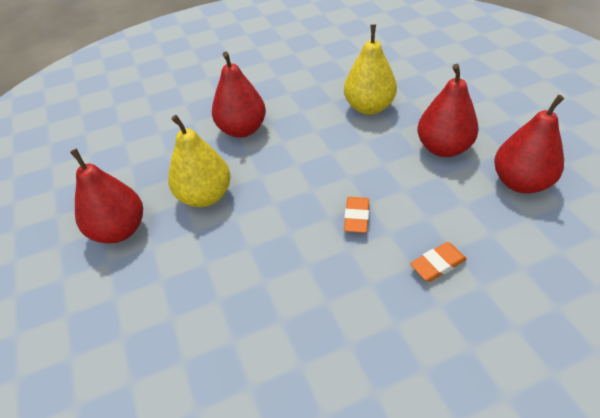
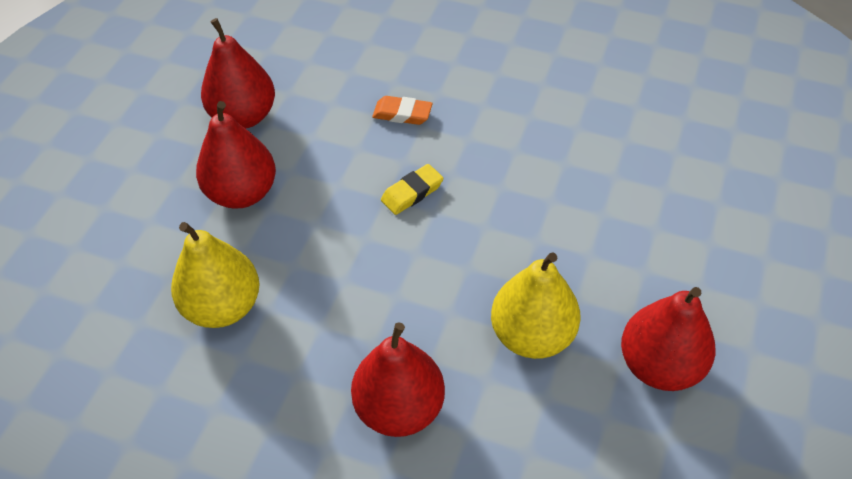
camera: 140 degrees left, 5 degrees up
(356, 217) = (412, 192): orange eraser -> yellow eraser

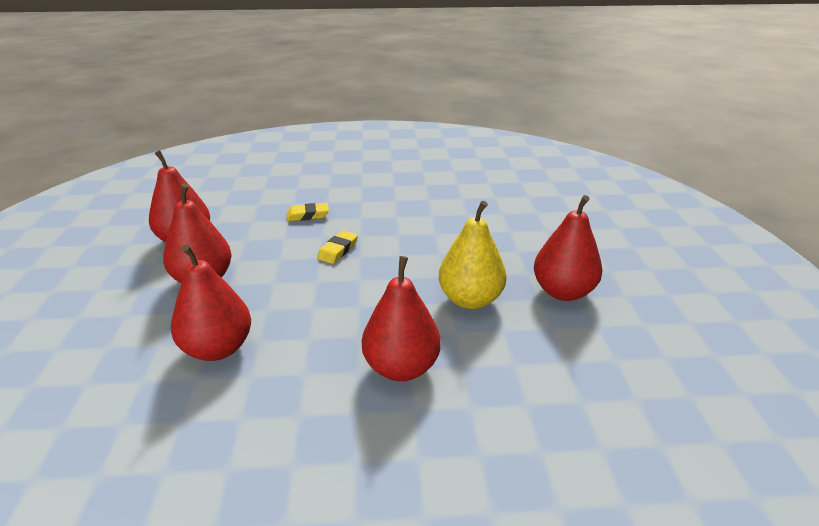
camera: 25 degrees left, 20 degrees down
(223, 306) = (218, 348): yellow pear -> red pear
(402, 114) = (308, 215): orange eraser -> yellow eraser

